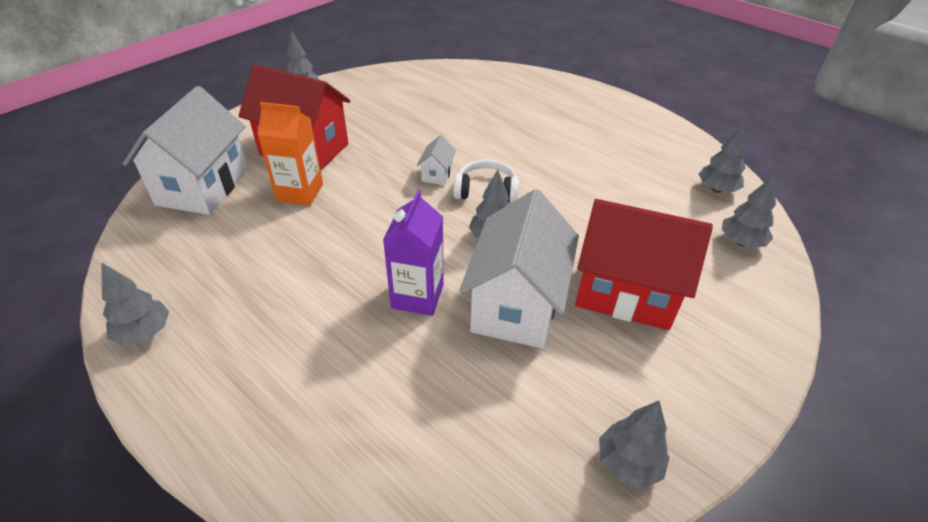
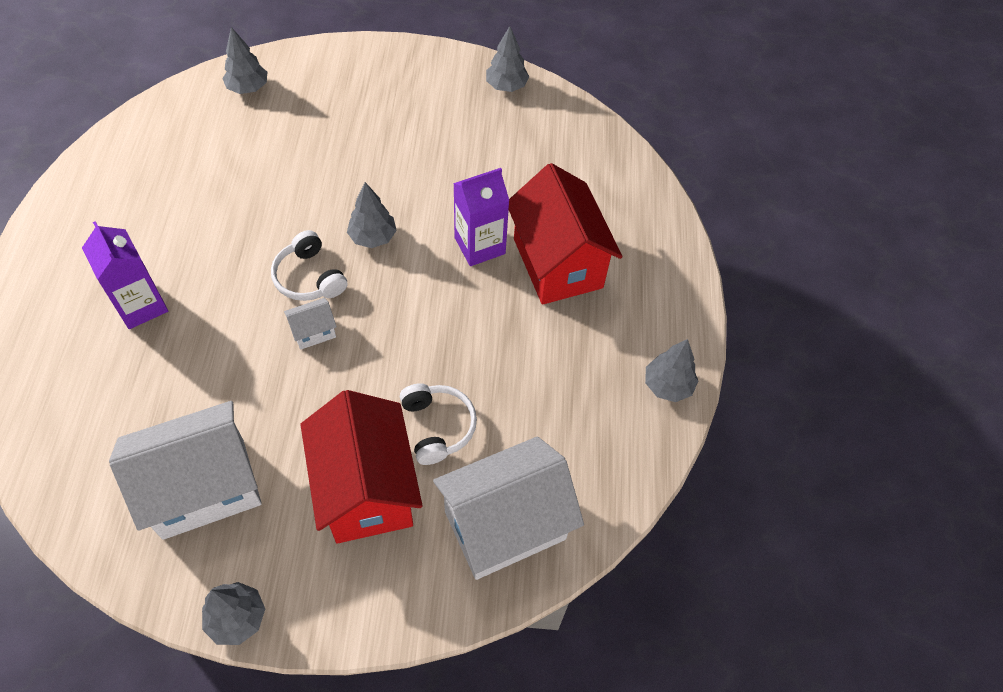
camera: 130 degrees left, 15 degrees up
(300, 192) = (437, 427): orange carton -> white headphones
(516, 305) = (435, 185): white house -> white house (204, 488)
(533, 122) = (141, 305): none -> purple carton
(626, 293) = (368, 132): red house -> red house (557, 263)
(716, 189) = (175, 120): grey tree -> none

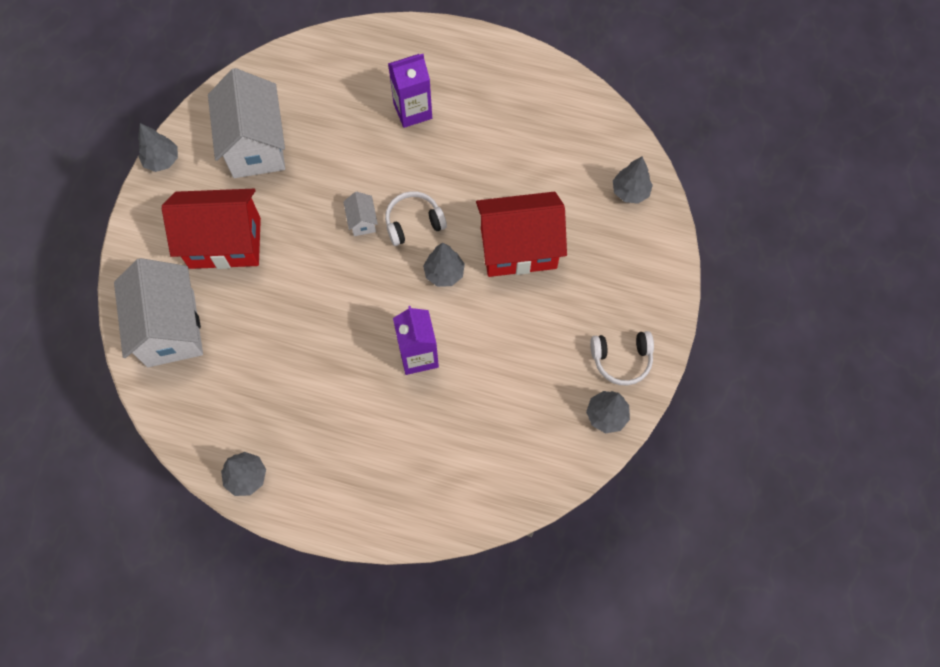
camera: 105 degrees right, 10 degrees up
(437, 427) = (259, 296): white headphones -> white headphones (621, 359)
(557, 263) = (386, 416): red house -> red house (518, 248)

